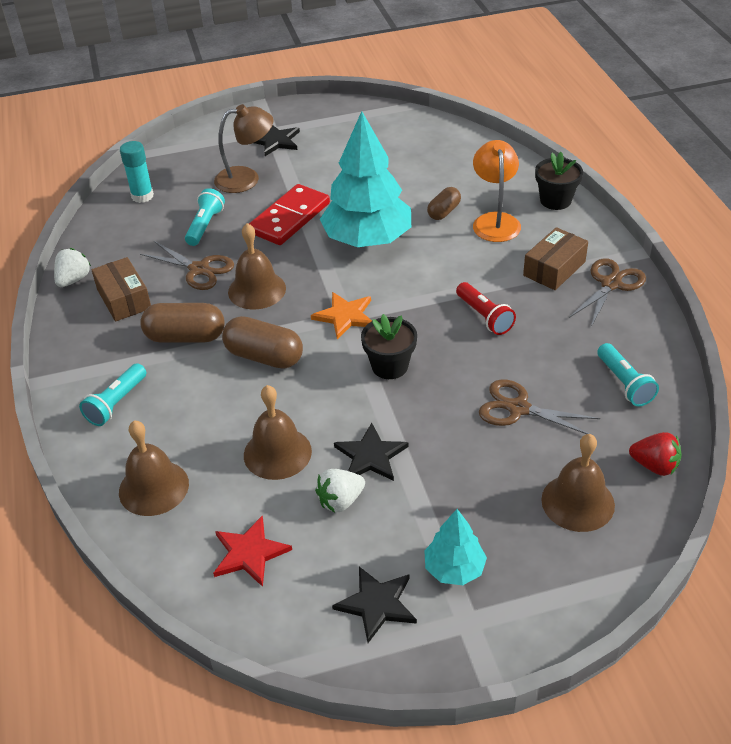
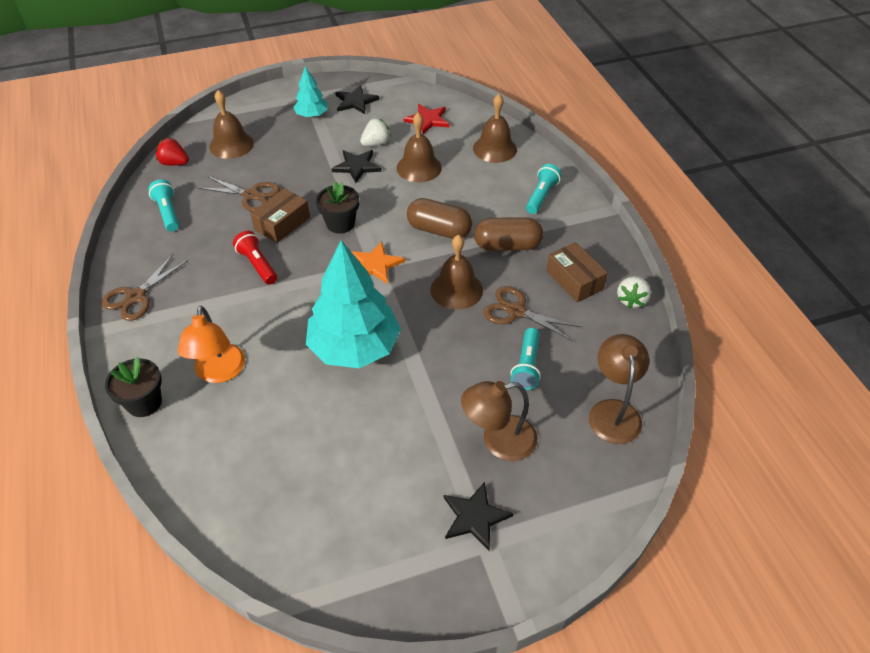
camera: 175 degrees right, 5 degrees up
(142, 196) = (613, 411): turquoise glue stick -> brown lamp
(289, 218) = (438, 377): red domino -> none
(444, 212) = (270, 386): brown capsule -> none
(554, 268) = (180, 313): brown box -> brown box (282, 224)

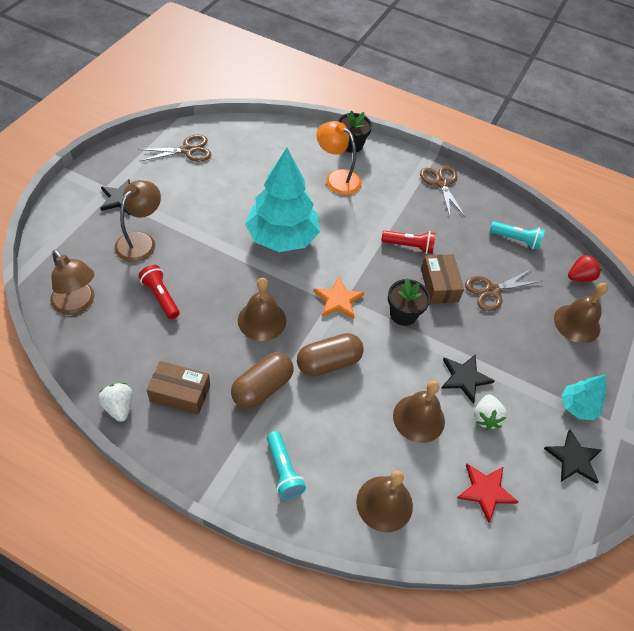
camera: 130 degrees right, 5 degrees up
(516, 311) = (203, 333): brown scissors -> brown scissors (187, 150)
(527, 366) = (161, 297): turquoise flashlight -> red flashlight

